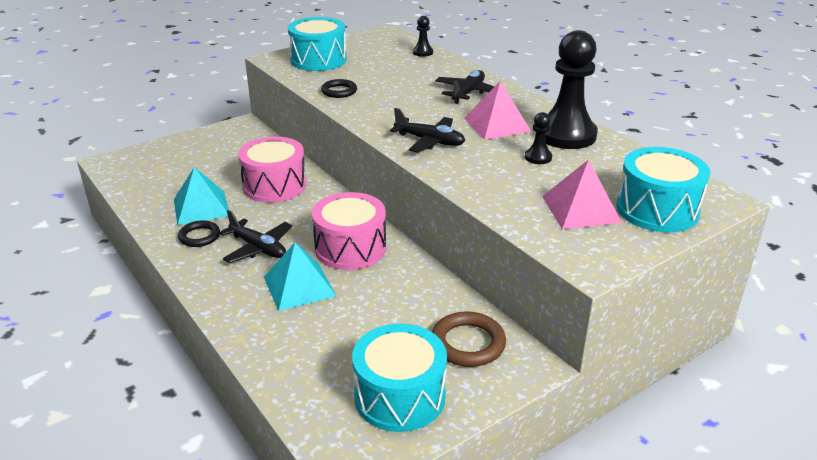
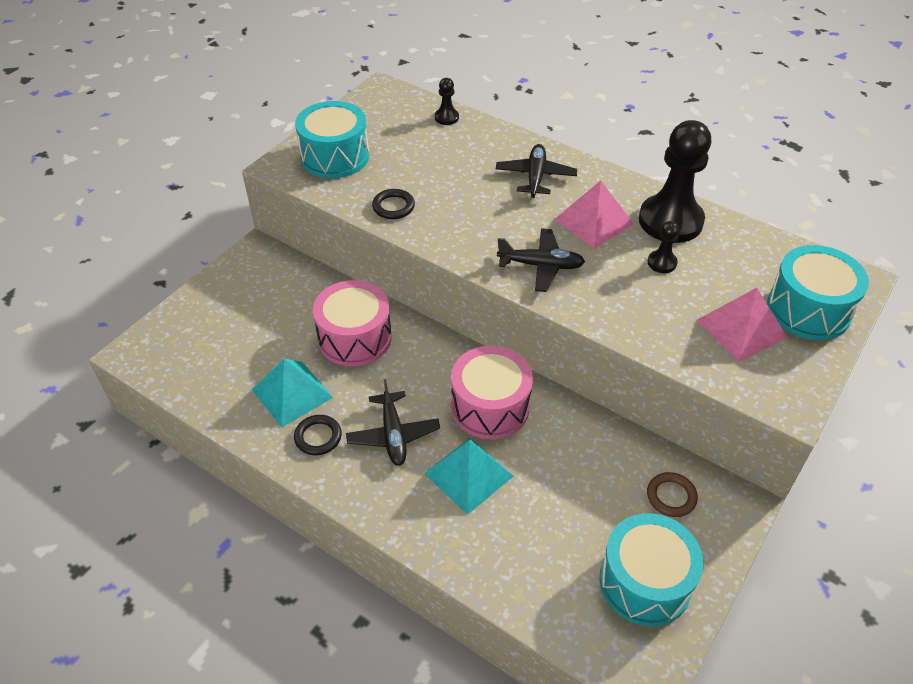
camera: 20 degrees left, 15 degrees up
(258, 248) = (393, 435): black plane -> black plane turned 60 degrees clockwise
(468, 343) = (671, 496): brown ring -> brown ring, size x0.66

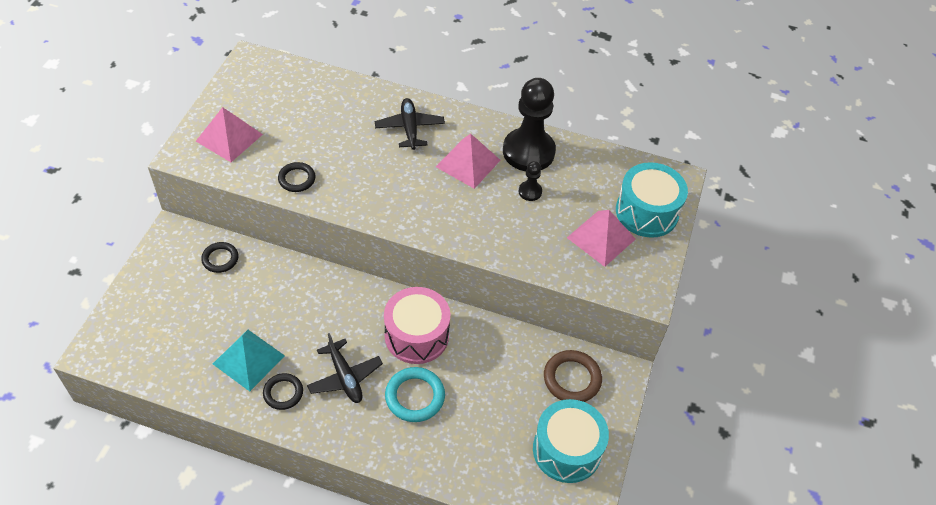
camera: 20 degrees left, 5 degrees up
(297, 285) = (220, 259): none -> black ring
(335, 156) = (229, 137): turquoise drum -> pink pyramid
(355, 338) = (287, 298): pink drum -> none
(446, 117) = (317, 80): black pawn -> none
(468, 474) = (415, 396): turquoise pyramid -> turquoise ring
(541, 266) = (435, 212): black plane -> none
(671, 496) = (572, 379): brown ring -> brown ring, size x1.51

